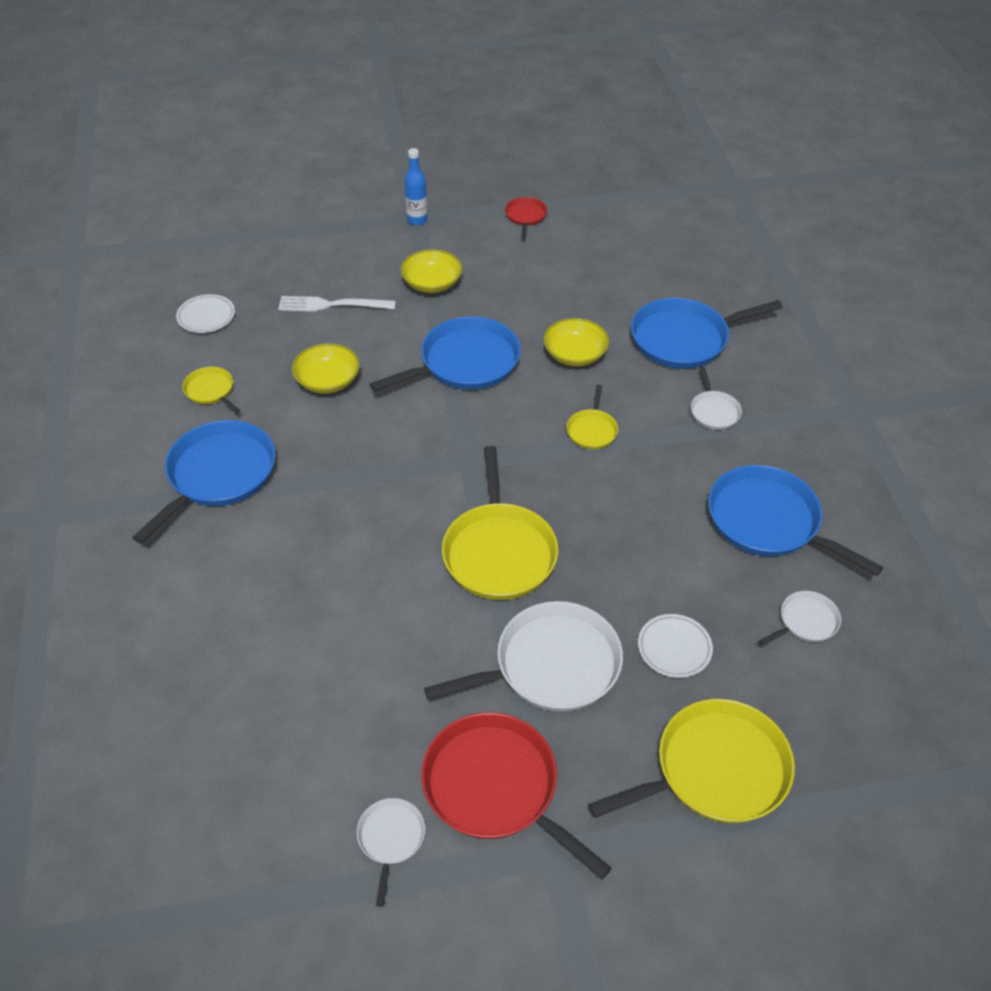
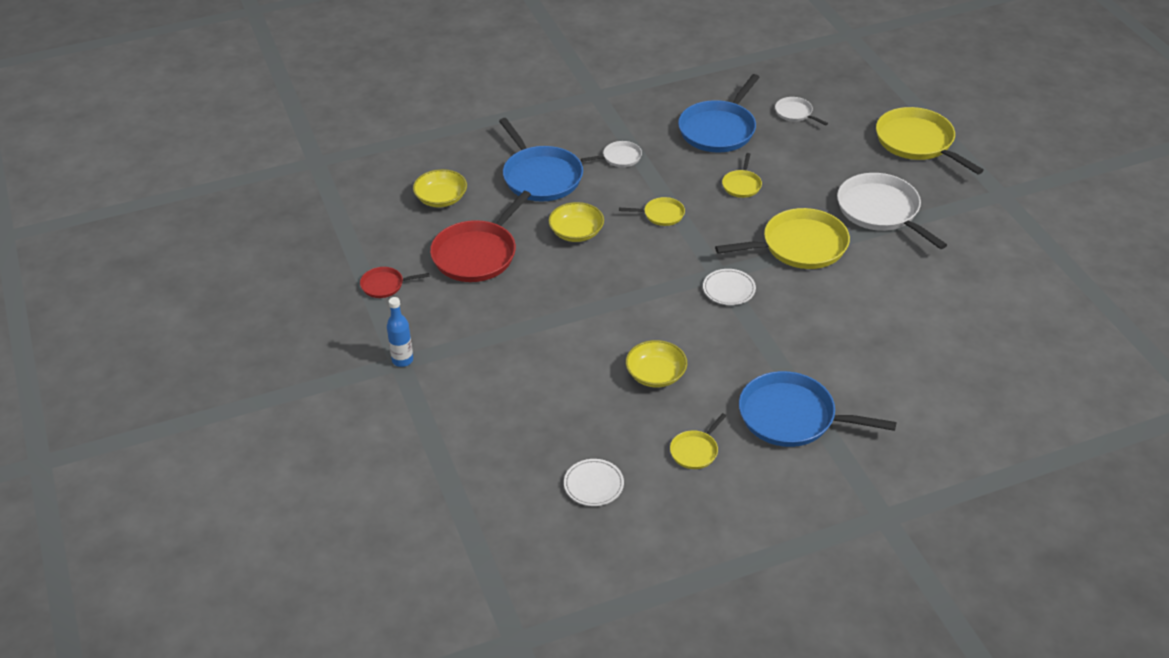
camera: 100 degrees left, 5 degrees down
(331, 305) = (552, 395): white fork -> none
(391, 839) = (1034, 259): white pan -> none
(432, 283) = (502, 332): yellow bowl -> yellow bowl (441, 198)
(465, 363) = (606, 293): blue pan -> none
(496, 788) = (977, 222): red pan -> red pan (477, 254)
(638, 520) = (742, 185): none -> yellow pan
(674, 648) = (841, 162): white plate -> white plate (729, 289)

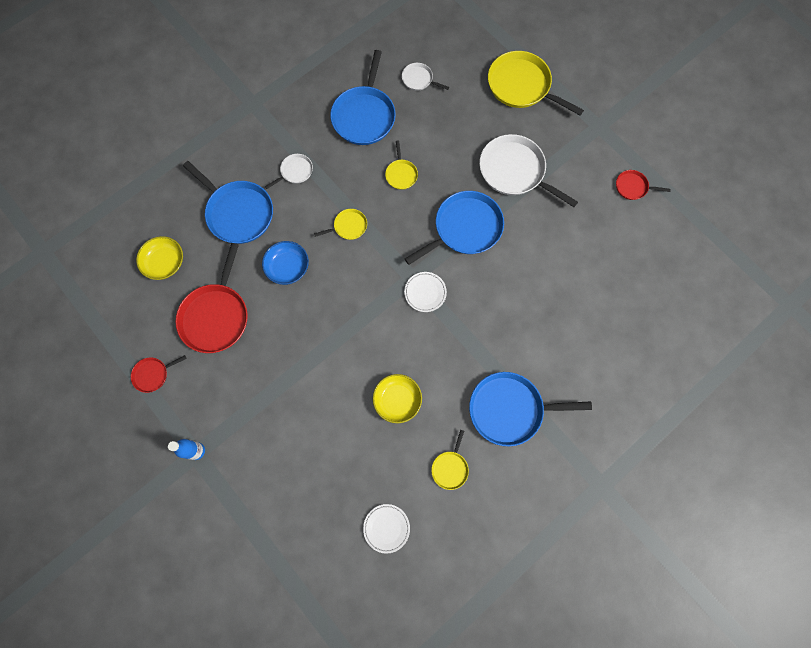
camera: 20 degrees left, 30 degrees up
(576, 232) = (287, 267): yellow bowl -> blue bowl
(799, 246) = (464, 228): yellow pan -> blue pan
(1026, 255) = (633, 187): none -> red pan

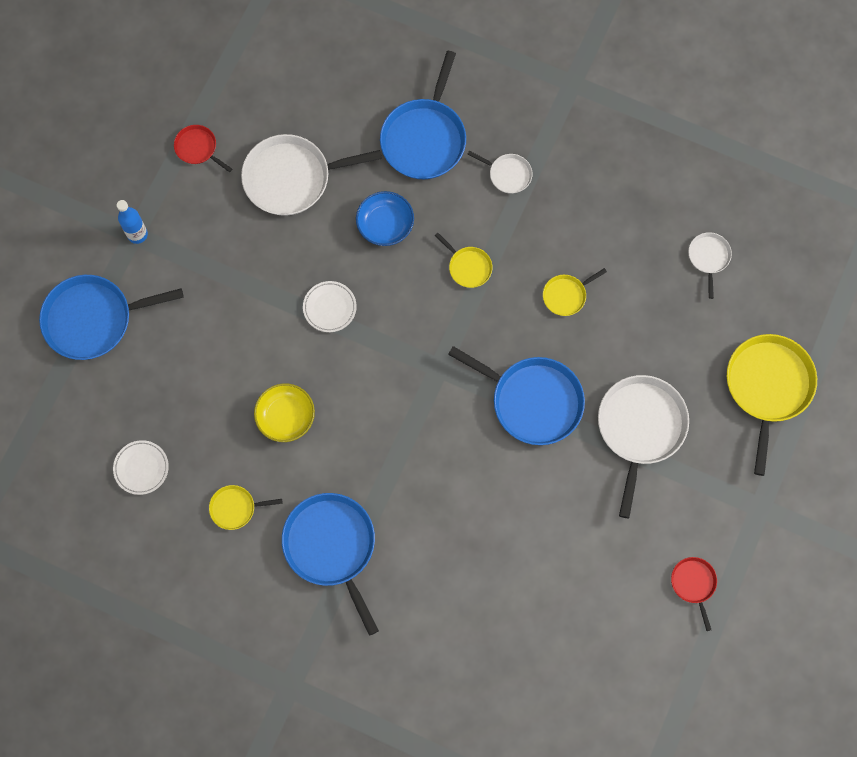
camera: 65 degrees right, 0 degrees up
(164, 262) = (327, 93): yellow bowl -> none
(216, 316) = (292, 178): red pan -> white pan
(364, 116) = (623, 217): blue pan -> blue pan (93, 319)
(425, 292) = (428, 390): white plate -> white plate (329, 308)

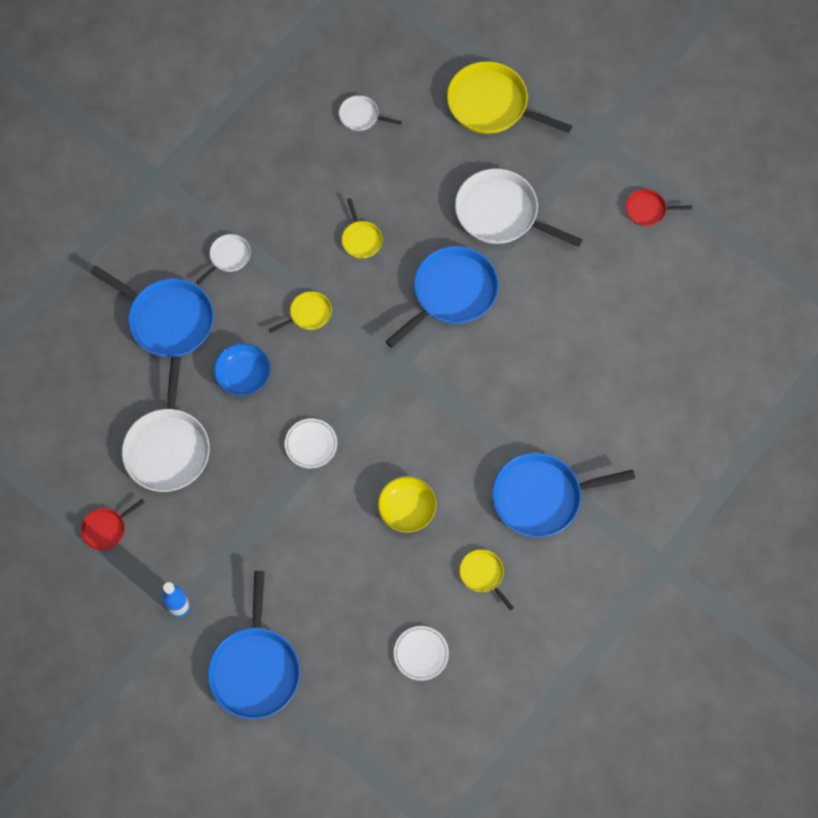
camera: 75 degrees left, 5 degrees down
(235, 508) = (483, 574): yellow pan -> yellow pan turned 135 degrees clockwise

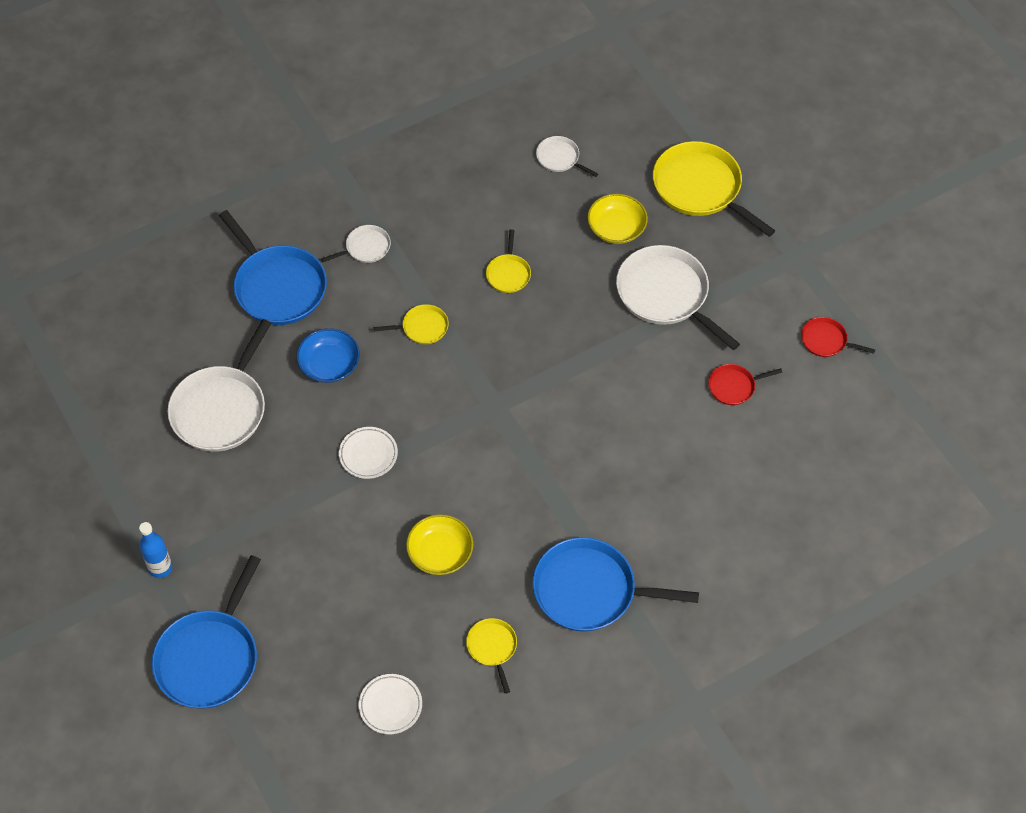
camera: 20 degrees right, 10 degrees down
(106, 529) = (123, 466): red pan -> red pan (734, 386)
(435, 166) = (616, 228): none -> yellow bowl
(451, 293) = (580, 355): blue pan -> none

